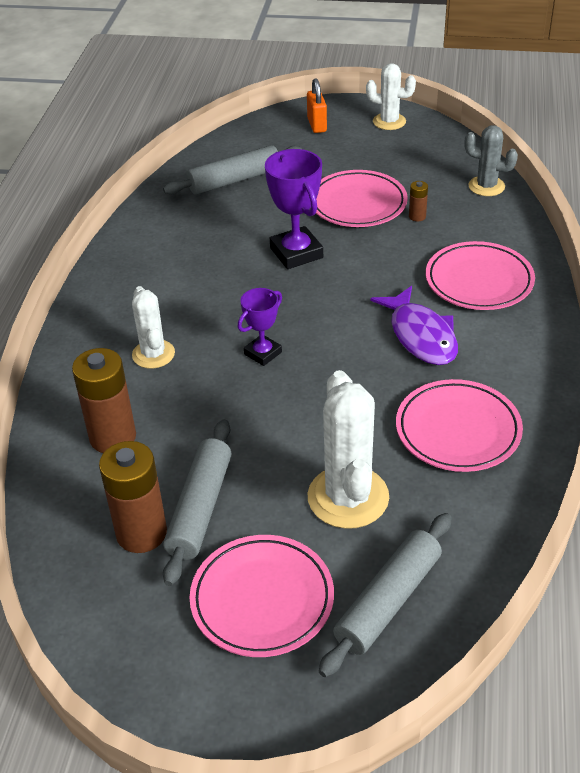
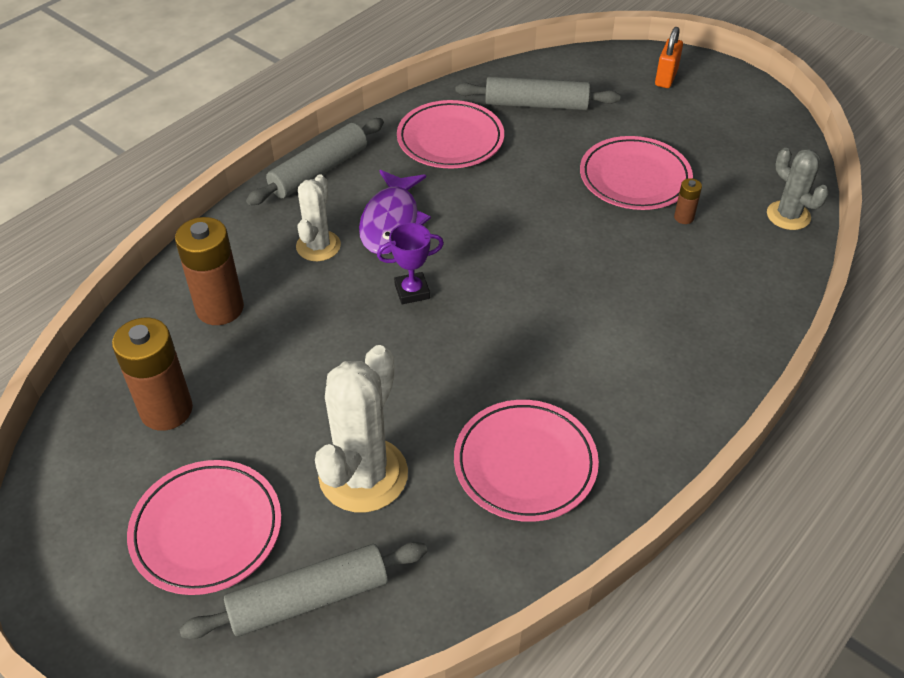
camera: 30 degrees right, 5 degrees up
(200, 508) = (231, 413): grey rolling pin -> grey rolling pin (319, 171)
(296, 253) = (530, 204): purple trophy -> none
(389, 121) = (744, 102): white cactus -> none
(421, 335) = (576, 346): purple fish -> purple fish (392, 222)
(479, 281) = (687, 316): pink plate -> pink plate (450, 139)

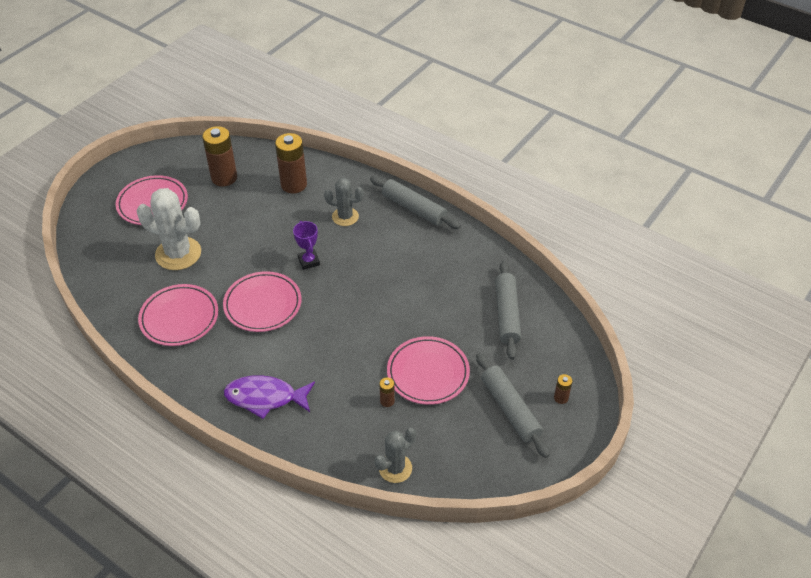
camera: 85 degrees right, 0 degrees up
(309, 598) = (111, 242): grey rolling pin -> grey rolling pin (510, 409)
(318, 246) = (345, 217): white cactus -> grey cactus
(392, 222) = (369, 247): purple fish -> purple fish (265, 398)
(450, 139) = (456, 269): pink plate -> pink plate (263, 304)
(666, 78) = (561, 398): orange padlock -> brown battery

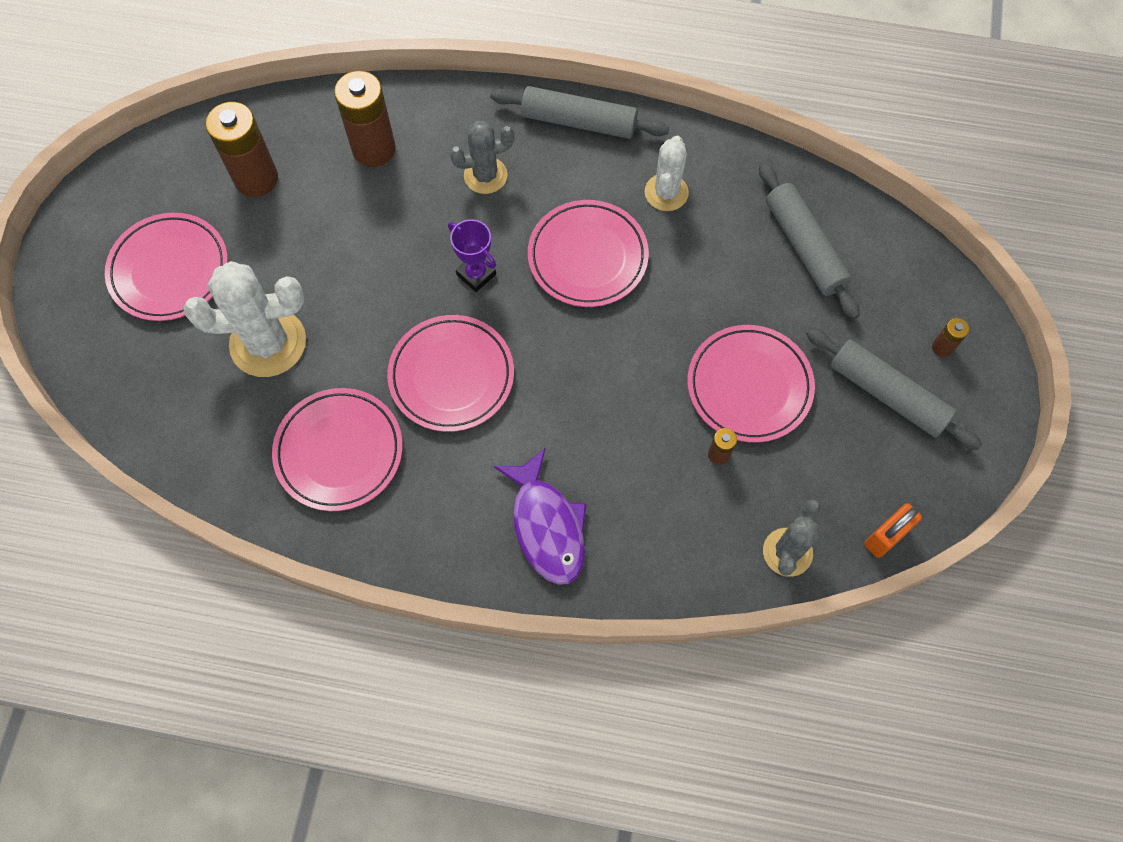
camera: 25 degrees left, 20 degrees up
(265, 398) = (547, 526): purple fish -> purple fish turned 90 degrees counterclockwise
(376, 275) = (587, 257): none -> pink plate
(441, 259) = (666, 192): none -> white cactus
(461, 485) = (886, 536): none -> orange padlock

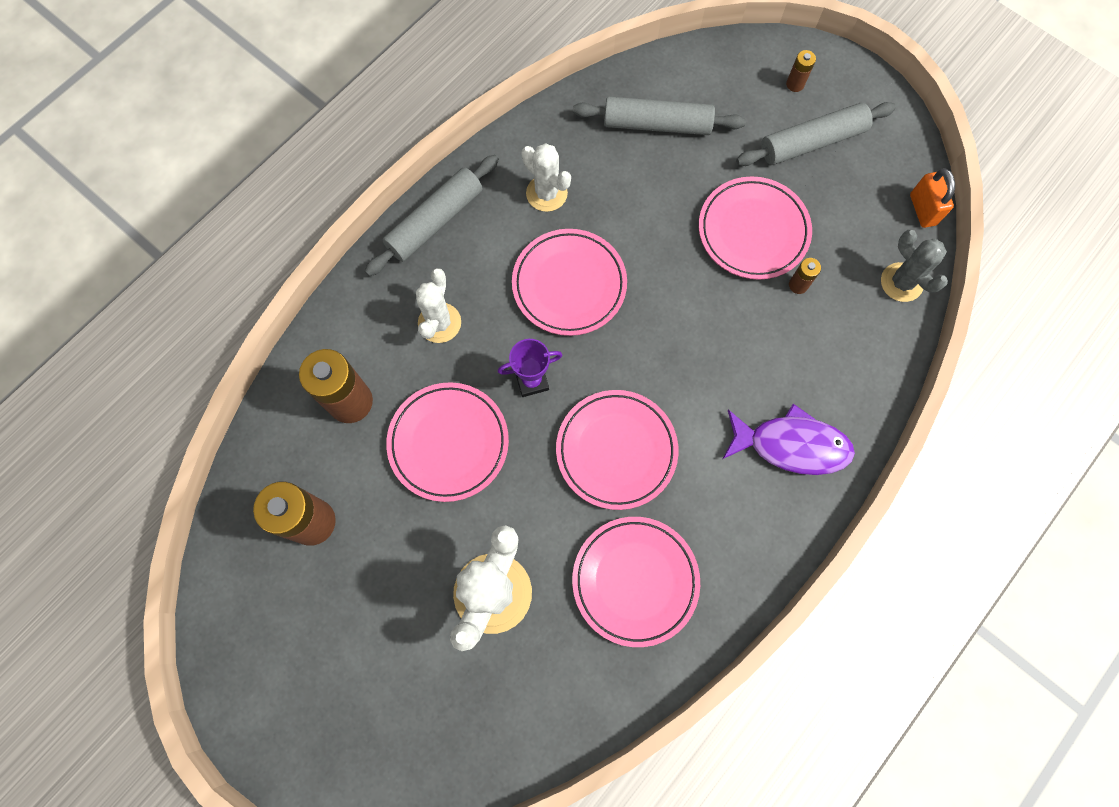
camera: 60 degrees left, 5 degrees up
(169, 270) = (360, 650): pink plate -> pink plate (448, 443)
(485, 175) = (439, 323): grey cactus -> white cactus

